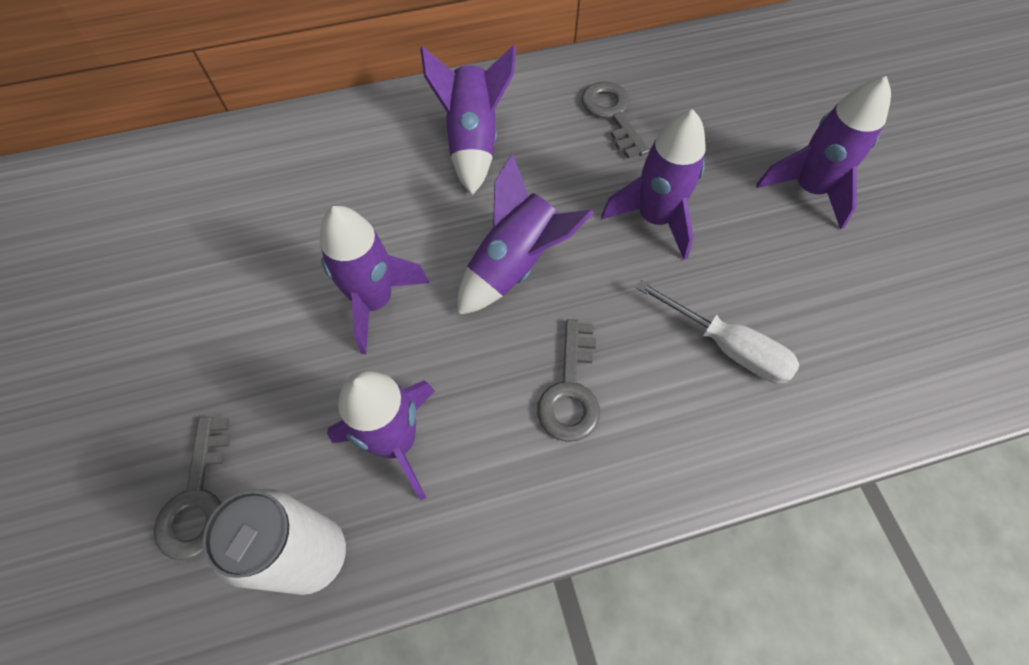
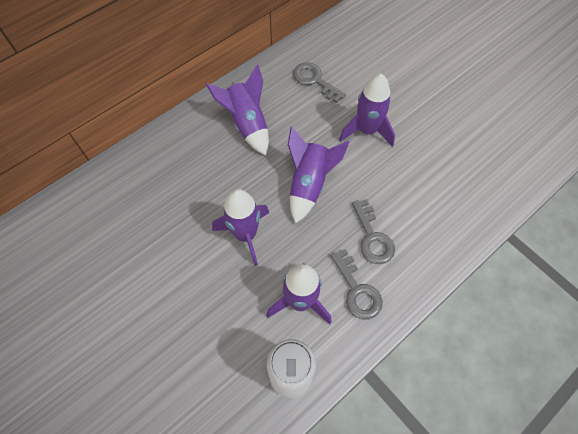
camera: 25 degrees left, 0 degrees up
(198, 498) = (213, 378): grey key -> grey key (357, 290)
(727, 346) = (435, 183): white screwdriver -> none
(808, 189) = (433, 85): purple rocket -> none

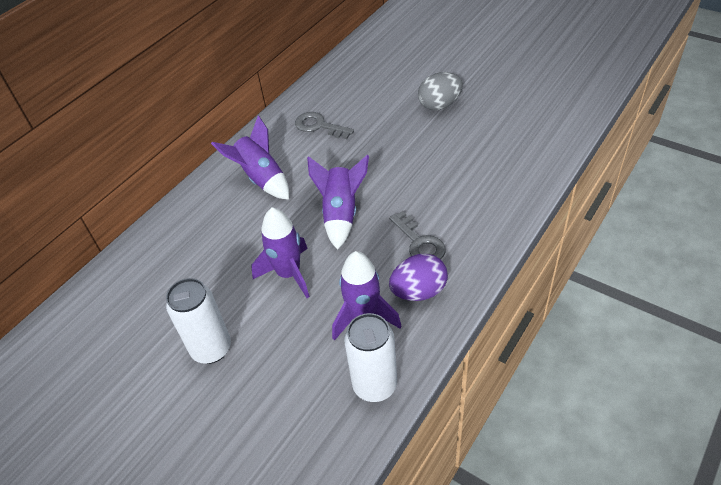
camera: 10 degrees left, 15 degrees down
(158, 292) = (211, 349): none -> white can
(357, 290) = (418, 291): grey key -> purple egg
(367, 131) = (384, 155): purple rocket -> none
(434, 88) = (439, 105): none -> grey egg

